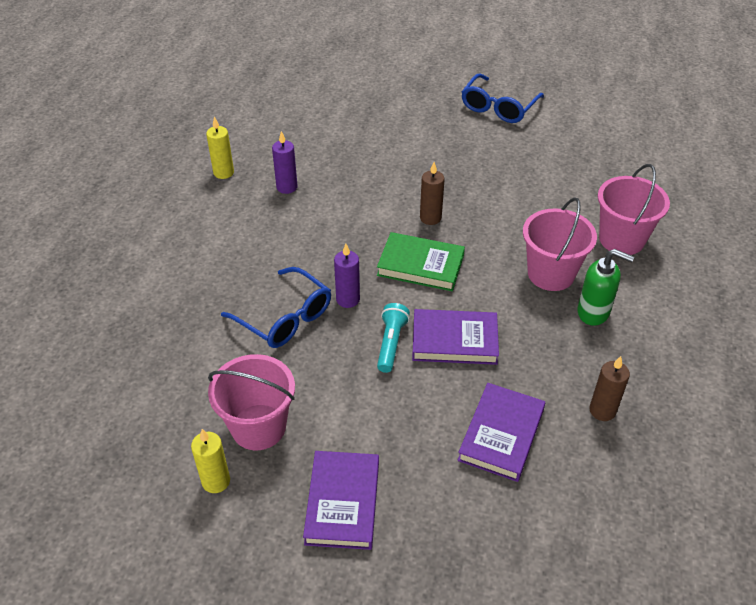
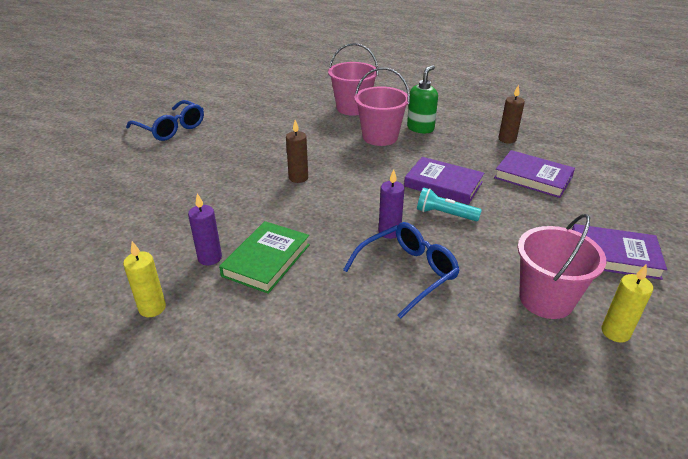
camera: 80 degrees left, 10 degrees down
(420, 265) = (356, 189): green book -> green book (266, 260)
(454, 340) = (443, 184): purple book -> purple book turned 75 degrees counterclockwise

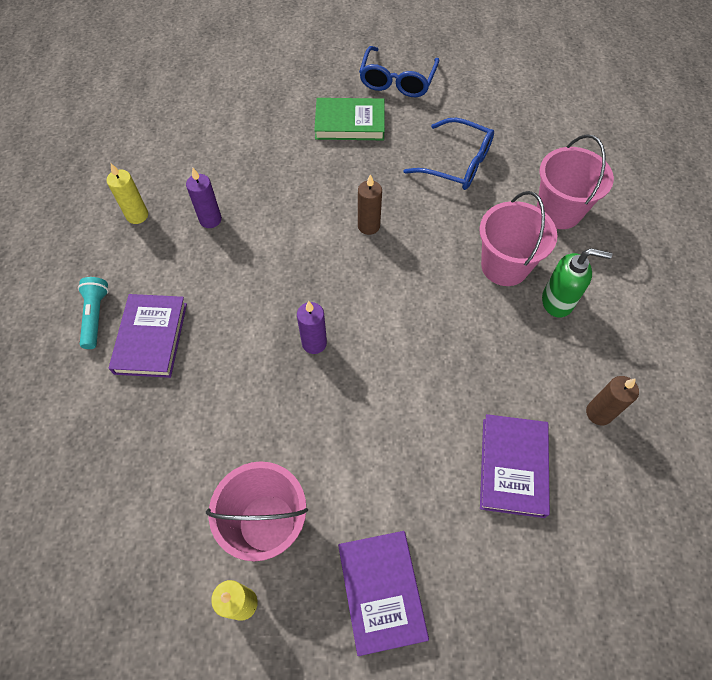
camera: 65 degrees right, 25 degrees up
(266, 260) = (225, 261): green book -> green book (350, 123)
(408, 273) = (256, 381): blue glasses -> blue glasses (457, 164)
(443, 184) = (435, 367): purple book -> purple book (151, 338)
(445, 214) = (373, 386): turquoise flashlight -> turquoise flashlight (96, 316)

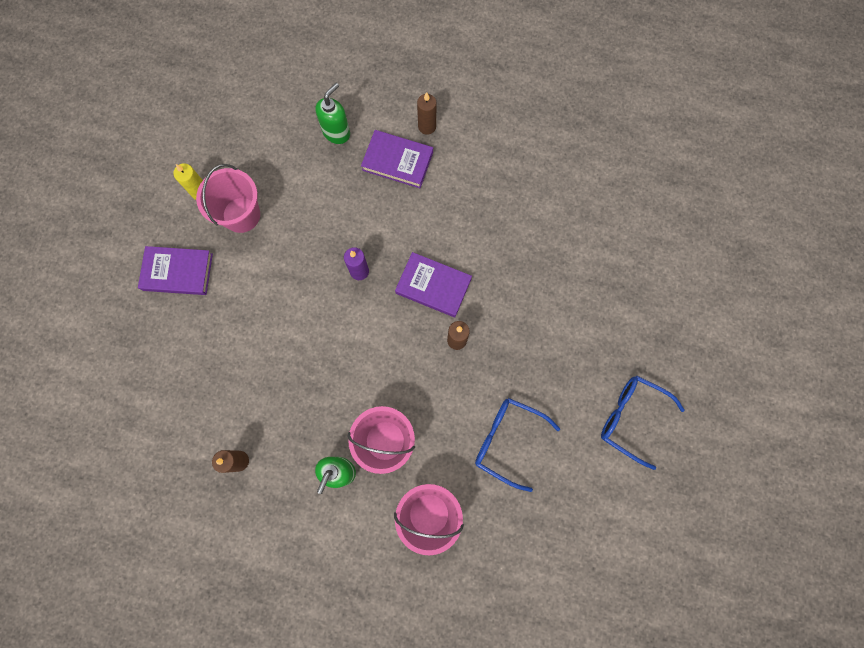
camera: 105 degrees right, 15 degrees up
(96, 316) = (427, 126): turquoise flashlight -> brown candle
(114, 426) = (336, 132): none -> green soap dispenser
(137, 215) = (515, 162): yellow candle -> none
(210, 220) = (496, 216): purple candle -> none
(350, 123) = (582, 356): green book -> none
(457, 164) = (507, 440): blue glasses -> blue glasses turned 75 degrees clockwise
(513, 467) = (223, 381): purple book -> purple book (433, 286)

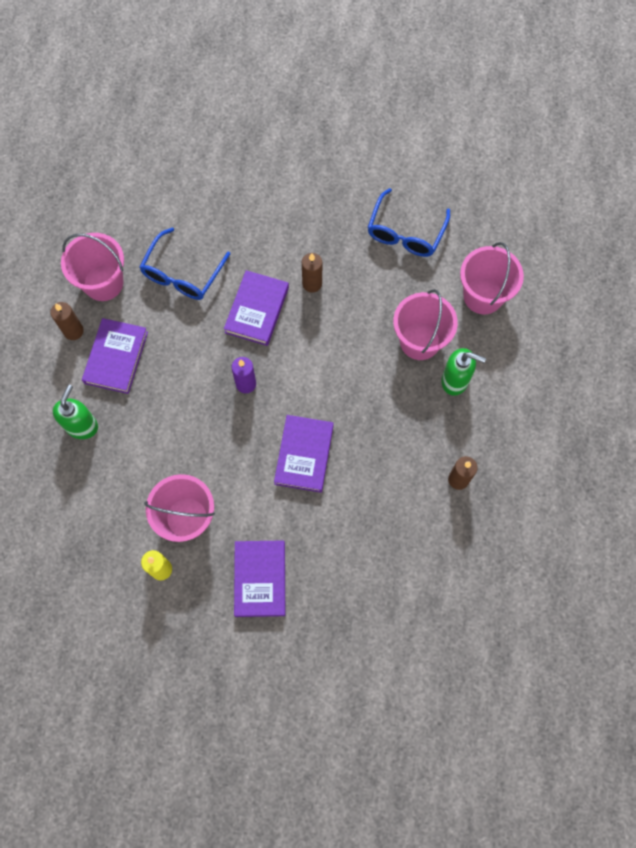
camera: 95 degrees left, 5 degrees down
(284, 318) = (304, 455): none -> purple book
(336, 132) = (82, 426): green soap dispenser -> green soap dispenser turned 75 degrees clockwise
(473, 152) = (103, 283): none -> pink bucket
(631, 418) = (371, 131): blue glasses -> blue glasses (182, 274)

